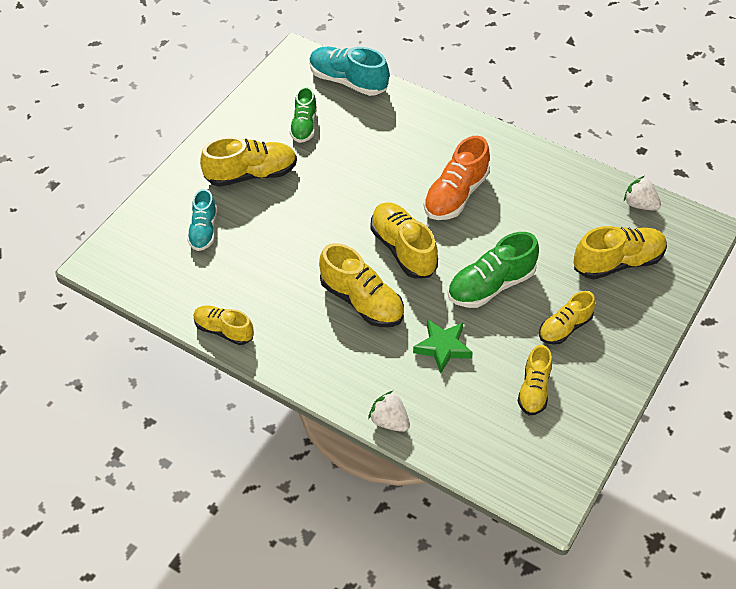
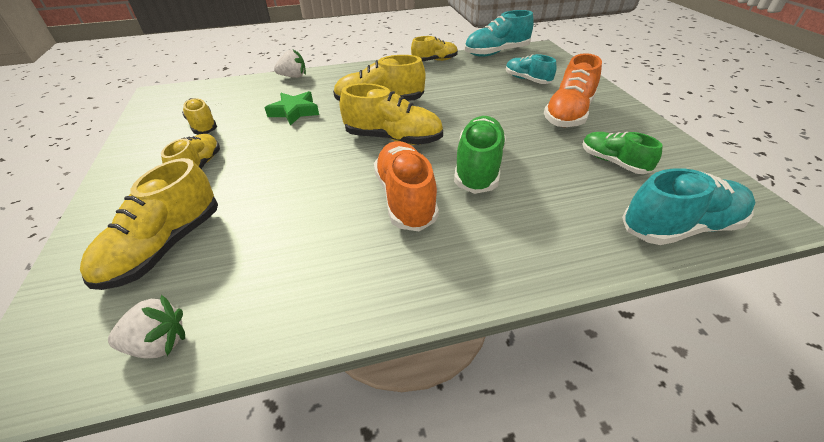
camera: 135 degrees right, 10 degrees down
(149, 292) = (496, 53): none -> turquoise shoe
(251, 174) = (568, 114): yellow shoe -> orange shoe
(491, 285) = (293, 157): green shoe -> green shoe (478, 167)

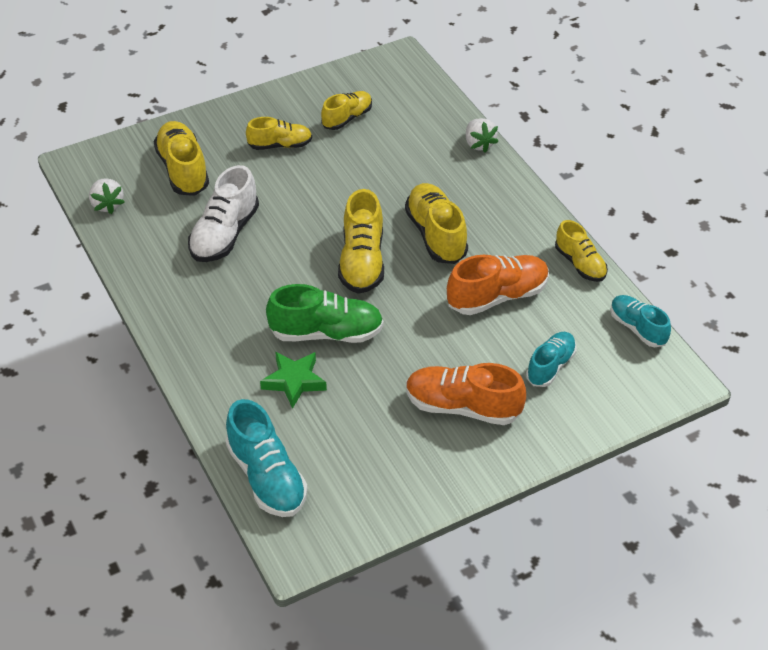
camera: 75 degrees right, 5 degrees up
(165, 247) = (183, 170): yellow shoe -> yellow shoe turned 60 degrees clockwise
(294, 112) = (394, 172): green star -> green star (294, 381)
(305, 221) = (224, 234): none -> white shoe
(405, 198) = (267, 288): orange shoe -> orange shoe (497, 296)
(496, 53) = (637, 328): turquoise shoe -> turquoise shoe, size x0.65
(613, 162) = (363, 440): green shoe -> none

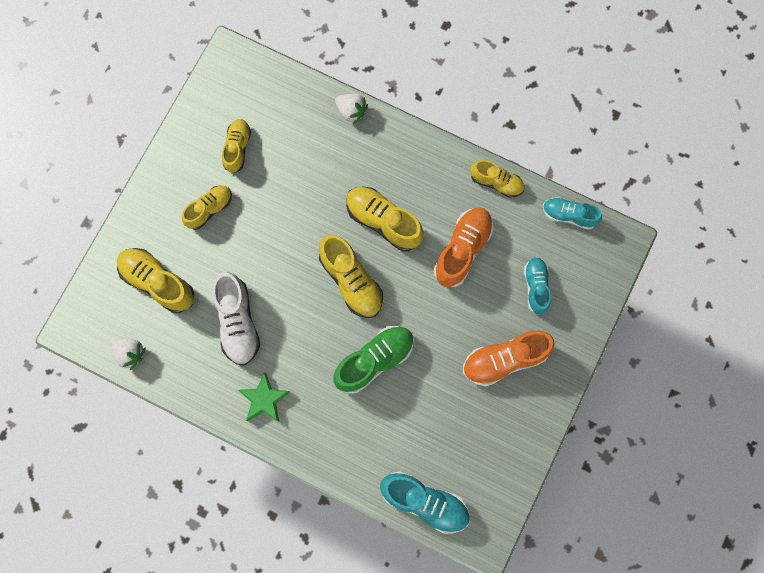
camera: 35 degrees left, 30 degrees up
(294, 381) = (384, 415): green star -> green star (264, 399)

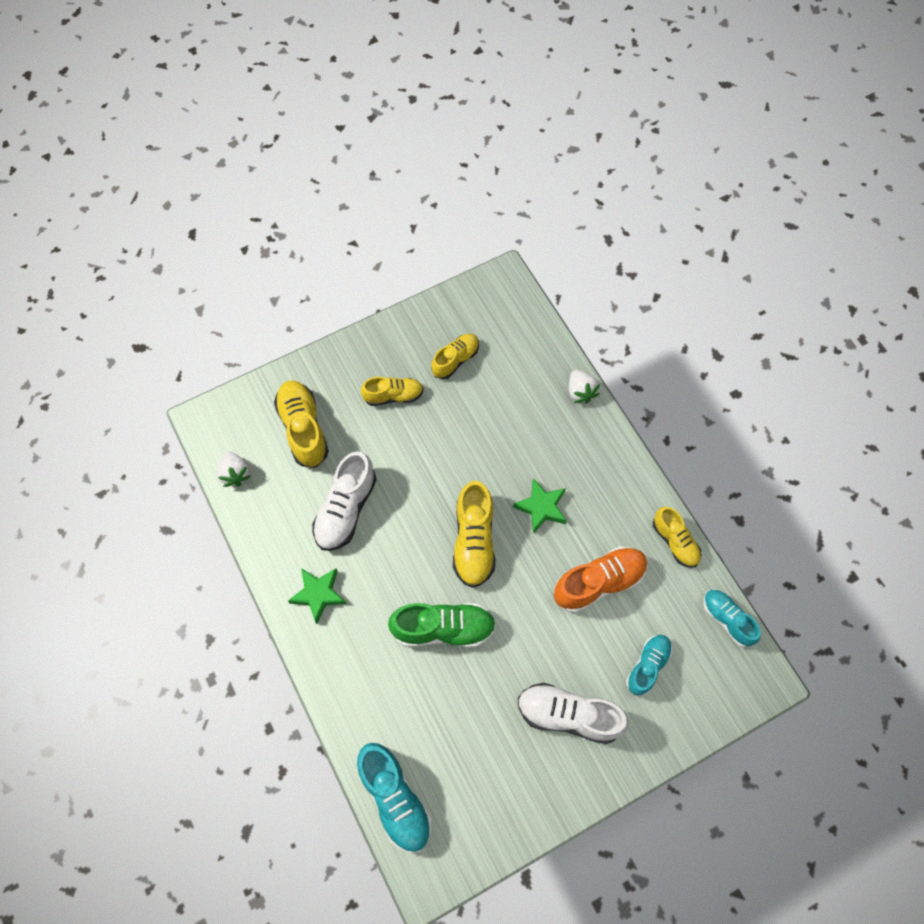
camera: 35 degrees right, 10 degrees down
(383, 221) = (541, 507): yellow shoe -> green star
(504, 359) = (568, 715): orange shoe -> white shoe

